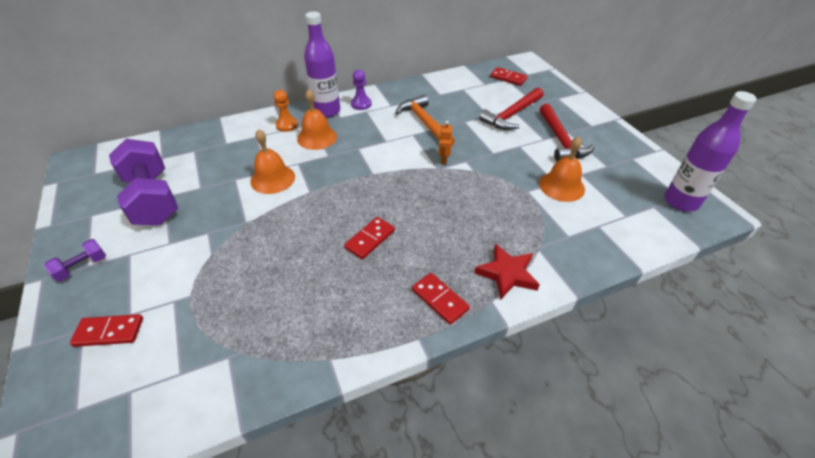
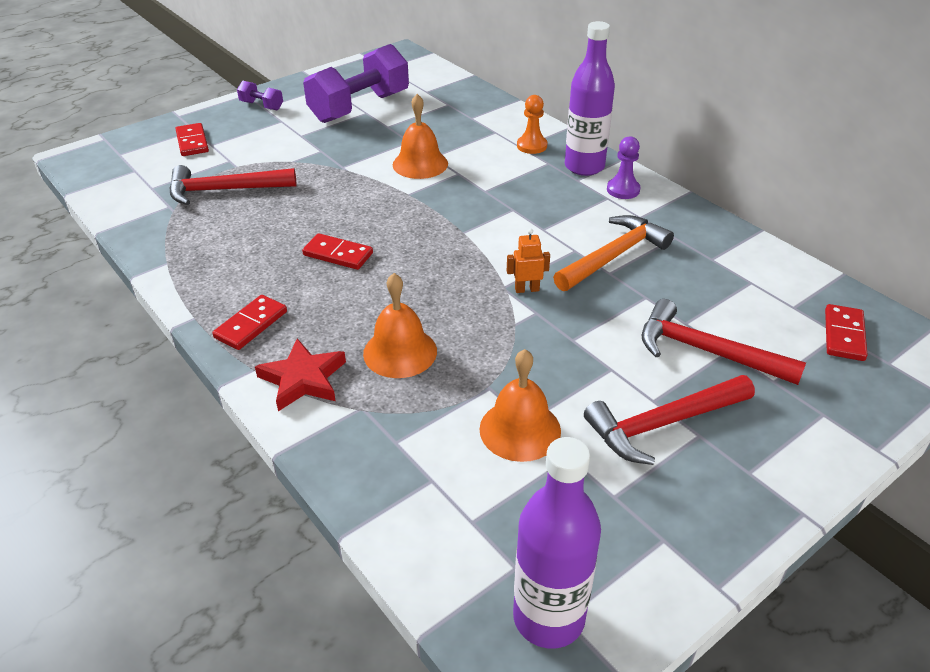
camera: 75 degrees right, 5 degrees down
(229, 307) = (225, 190): none -> red hammer
(317, 137) = (518, 173): orange bell -> orange bell (400, 352)

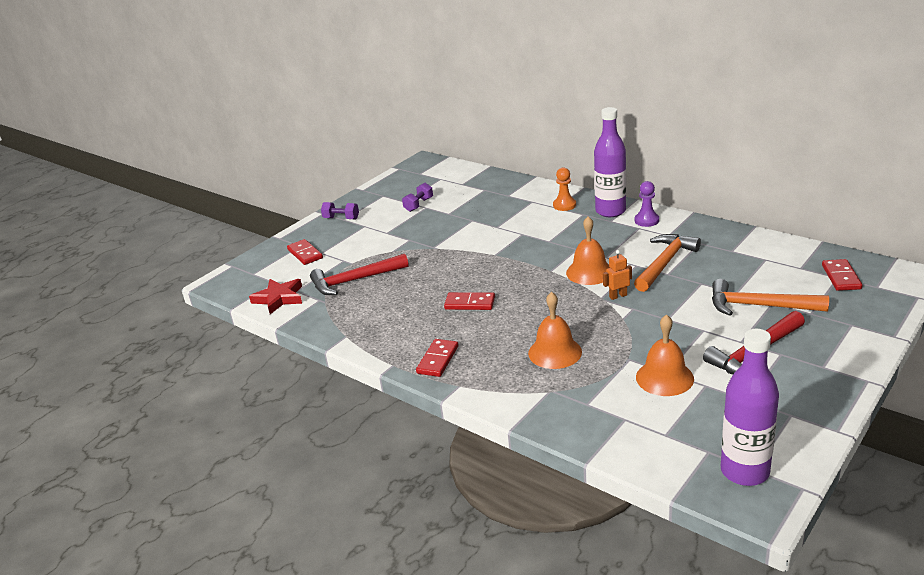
camera: 10 degrees left, 10 degrees down
(303, 379) = (498, 383): red star -> red star (279, 298)
(360, 107) = (418, 205): purple dumbbell -> purple dumbbell, size x0.44
(420, 164) = (490, 233): orange bell -> orange bell (589, 272)
(706, 351) = (759, 306): red hammer -> orange hammer

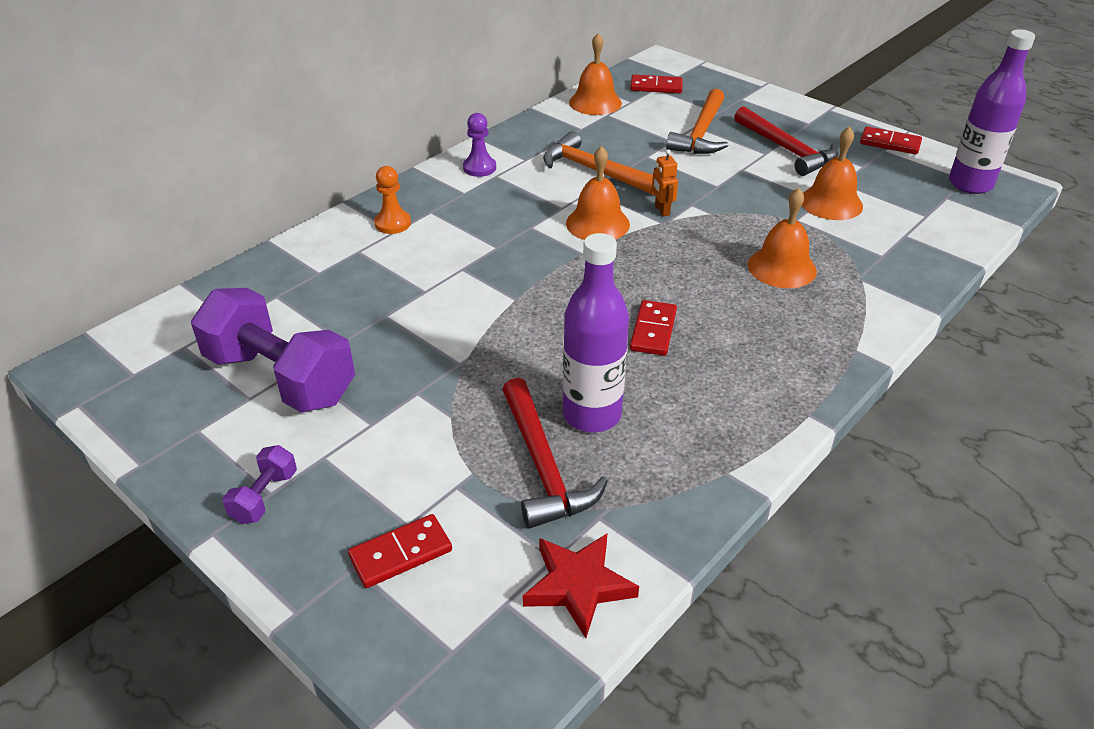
camera: 90 degrees left, 10 degrees up
(418, 205) = (280, 378): purple dumbbell -> purple dumbbell, size x2.29
(438, 360) = (797, 367): red domino -> red domino (890, 143)
(610, 211) = (436, 189): purple bottle -> purple bottle (592, 415)
(784, 251) = (595, 102): none -> orange bell

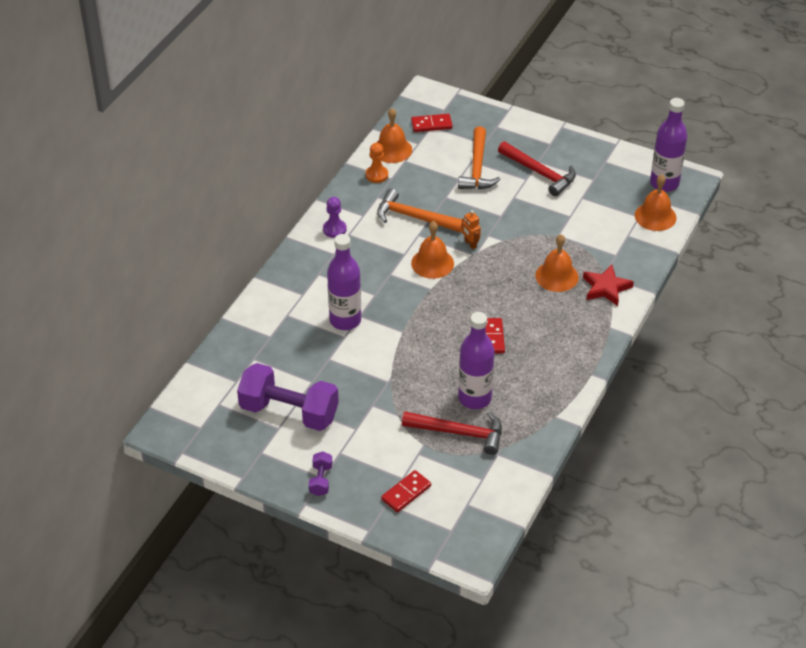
camera: 15 degrees left, 5 degrees up
(393, 223) = (298, 289): orange pawn -> orange pawn (376, 175)
(437, 271) = (345, 320): none -> purple bottle
(543, 466) = (459, 433): red hammer -> red hammer turned 45 degrees counterclockwise
(578, 586) = (499, 489): red star -> red star (606, 288)
(831, 203) = (577, 217): orange bell -> orange bell (655, 216)
(890, 143) = (608, 154): red domino -> none

